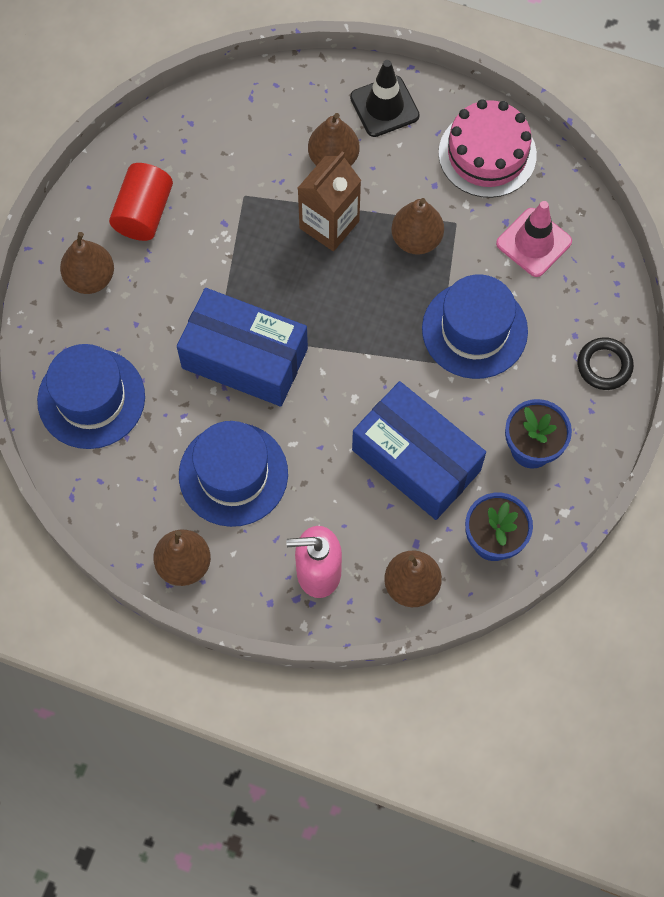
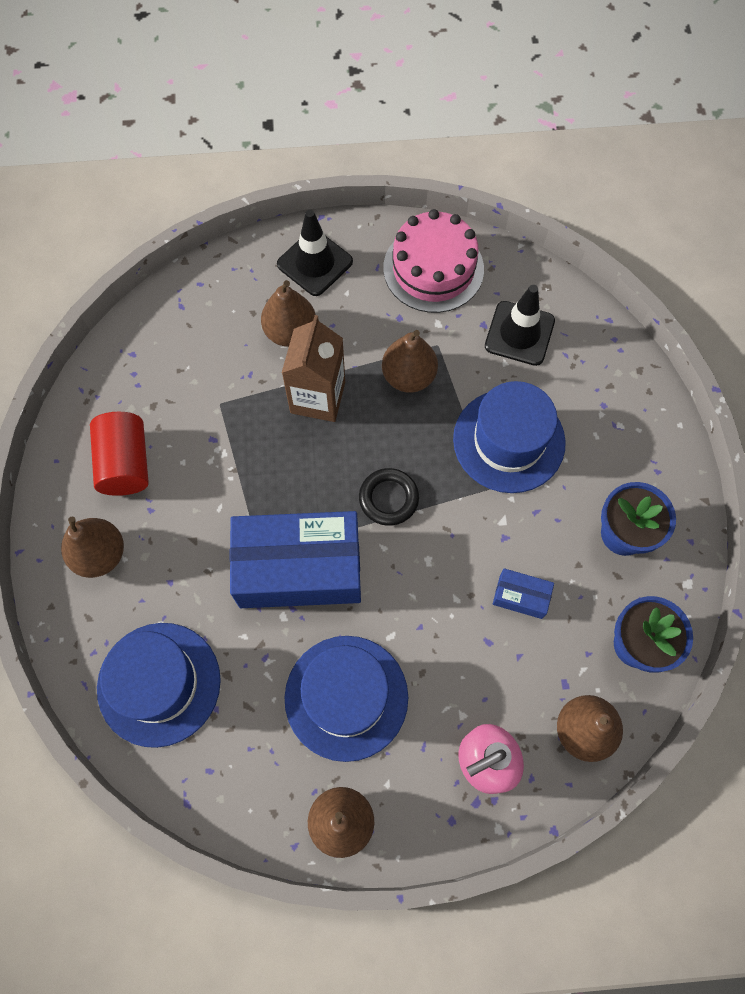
camera: 25 degrees left, 0 degrees up
(416, 460) = (521, 596): blue box -> blue box, size x0.42
(533, 242) = (519, 333): pink traffic cone -> black traffic cone
(604, 366) = (646, 422): black ring -> black ring (388, 498)

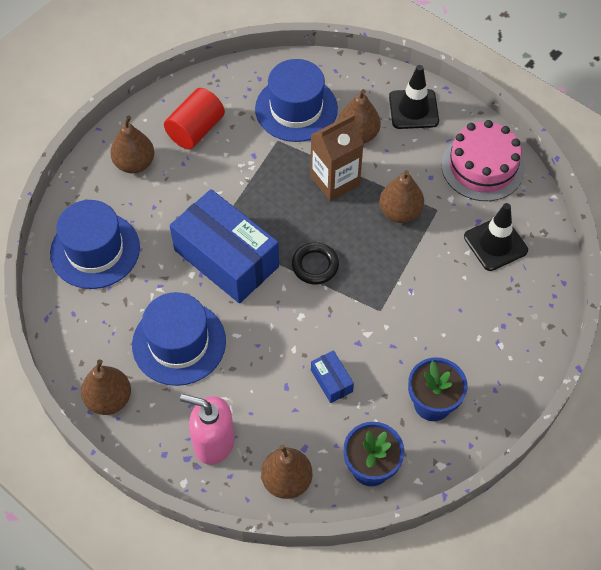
camera: 45 degrees right, 10 degrees down
(509, 441) = (420, 295): blue hat -> blue hat (296, 109)

